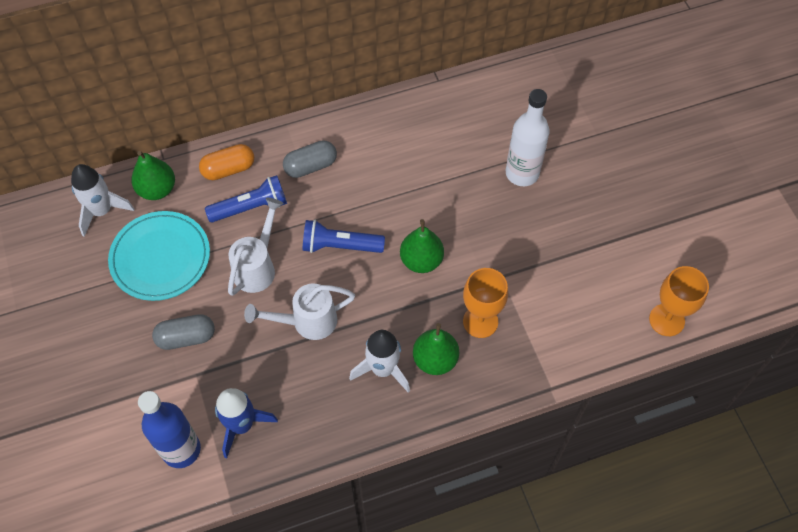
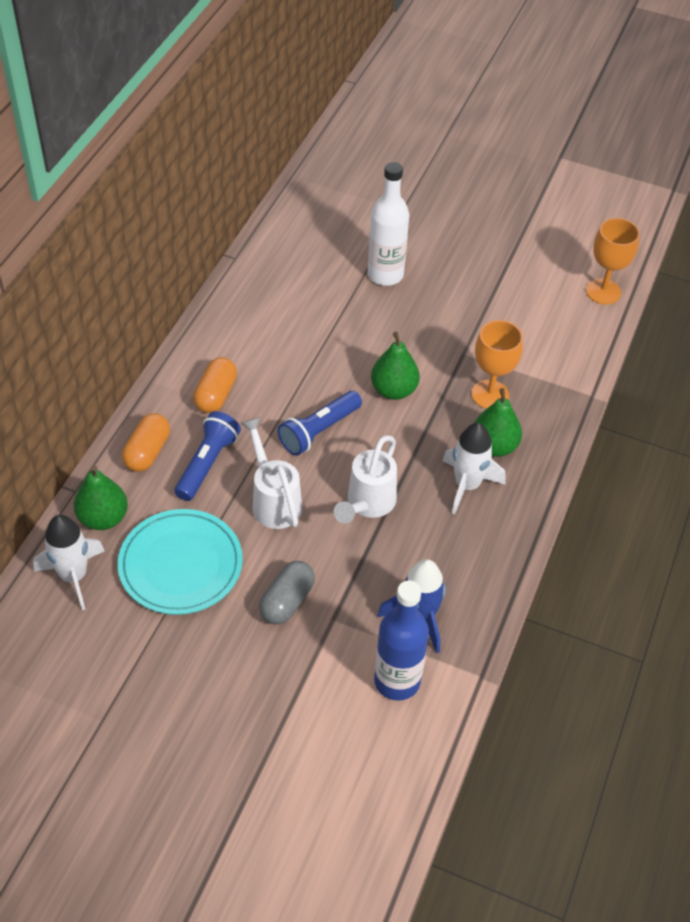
camera: 50 degrees left, 10 degrees down
(311, 166) = (216, 395): grey capsule -> orange capsule

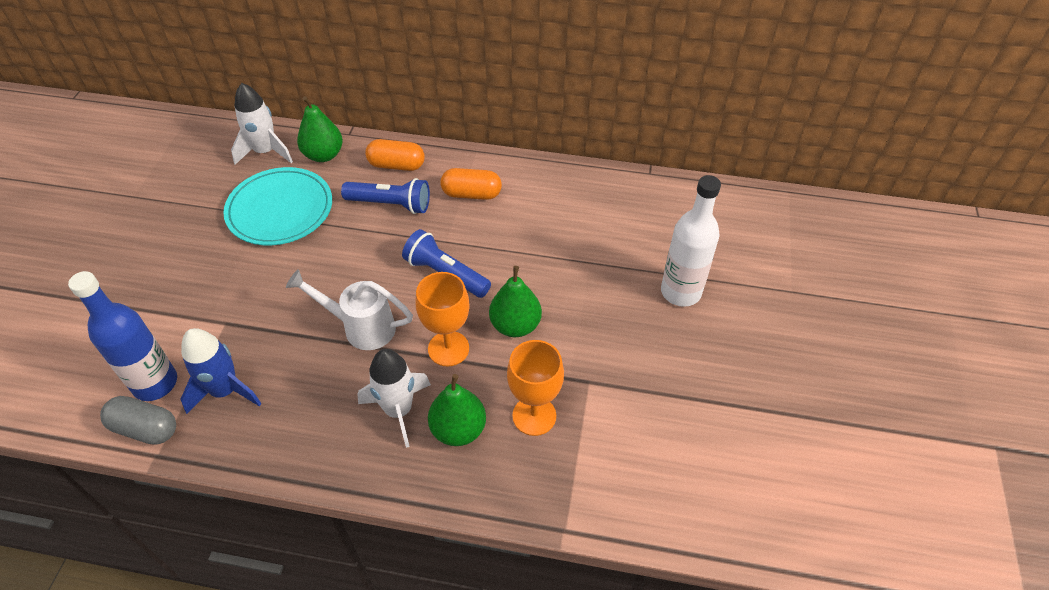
camera: 80 degrees right, 0 degrees up
(273, 500) = (356, 256): white watering can -> none
(287, 601) = (244, 286): grey capsule -> grey capsule (145, 428)
(603, 291) = (756, 528): orange goblet -> orange goblet (448, 348)

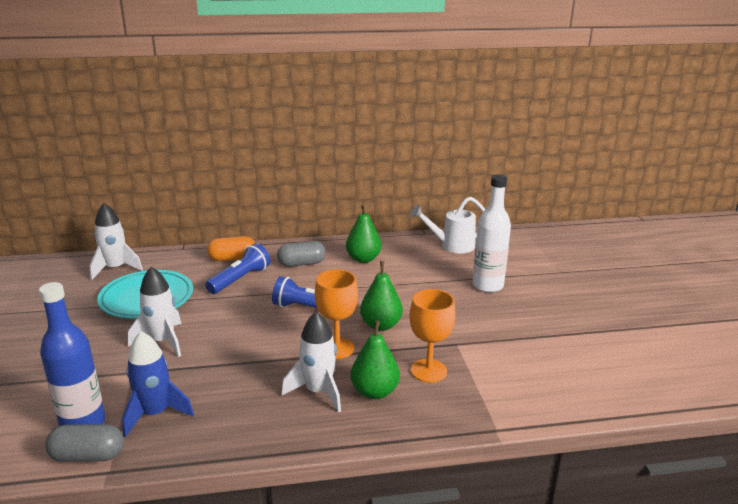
camera: 20 degrees left, 25 degrees down
(271, 285) = (163, 341): none -> white rocket
(323, 155) = (168, 262): green pear -> green pear (363, 259)
(360, 327) = (256, 350): white watering can -> white watering can (451, 246)
(390, 204) = (240, 279): blue flashlight -> blue flashlight turned 45 degrees counterclockwise
(471, 194) = (301, 264): orange capsule -> grey capsule

